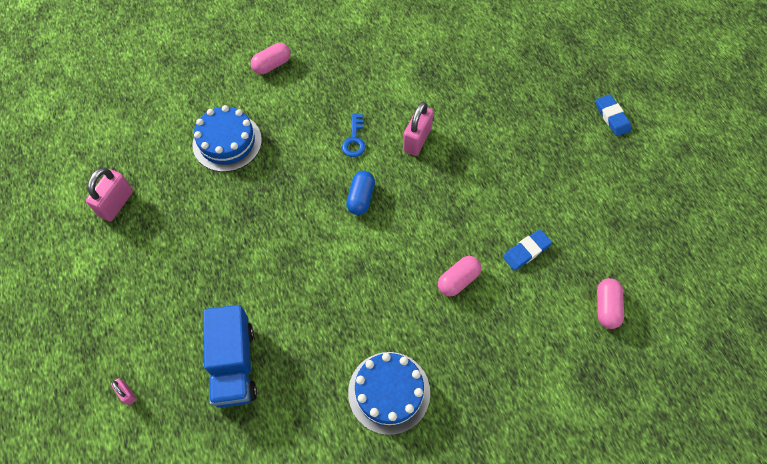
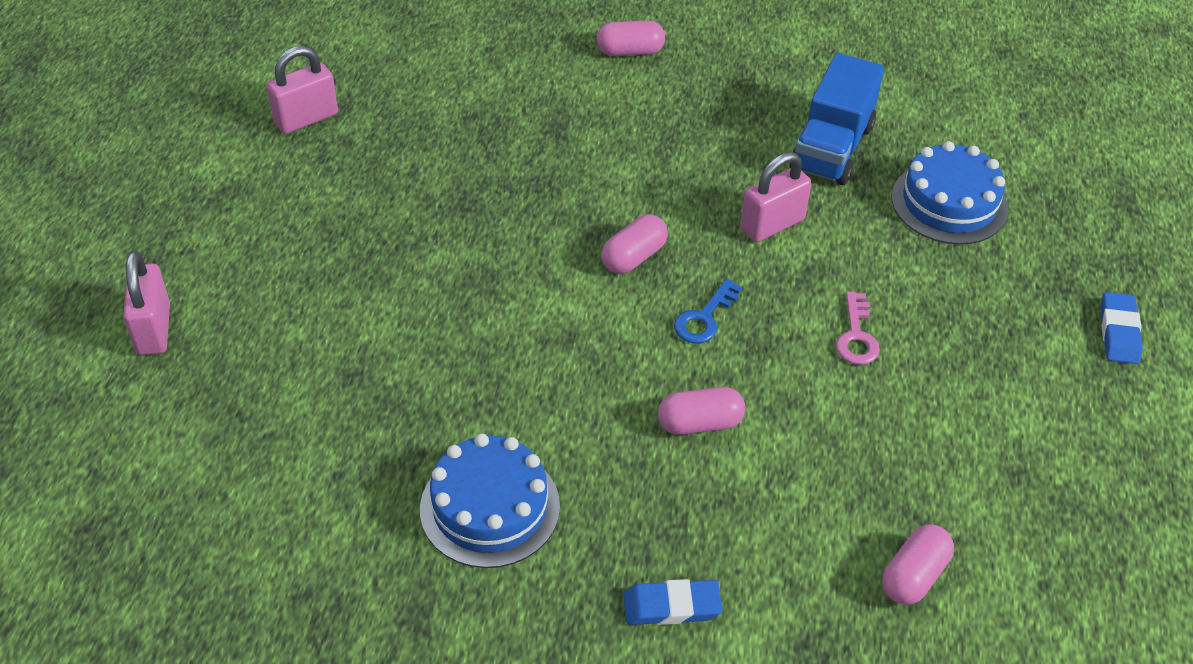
camera: 30 degrees right, 15 degrees down
(127, 394) = (154, 329): pink padlock -> pink padlock, size x1.94
(227, 142) = (500, 112): blue cake -> blue cake (949, 203)
(234, 364) = (309, 365): blue truck -> blue truck (832, 148)
(354, 139) = (679, 185): blue key -> blue key (704, 318)
(361, 198) = (634, 257): blue capsule -> pink capsule
(499, 185) = (856, 336): none -> pink key
(526, 251) = (836, 439): blue eraser -> blue eraser (672, 606)

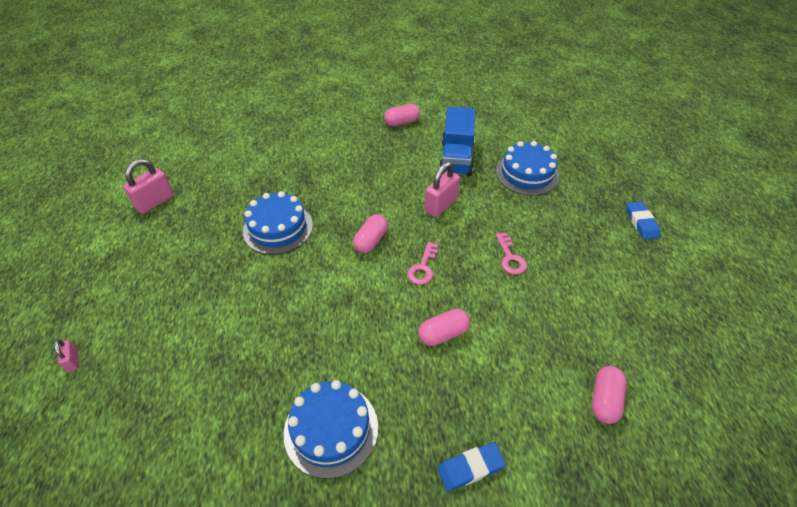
camera: 15 degrees left, 0 degrees up
(154, 329) = (73, 361): pink padlock -> pink padlock, size x0.51
(489, 203) = (278, 228): none -> blue cake
(630, 51) = (333, 130): pink capsule -> pink capsule (402, 122)
(704, 318) = (423, 267): blue key -> pink key

